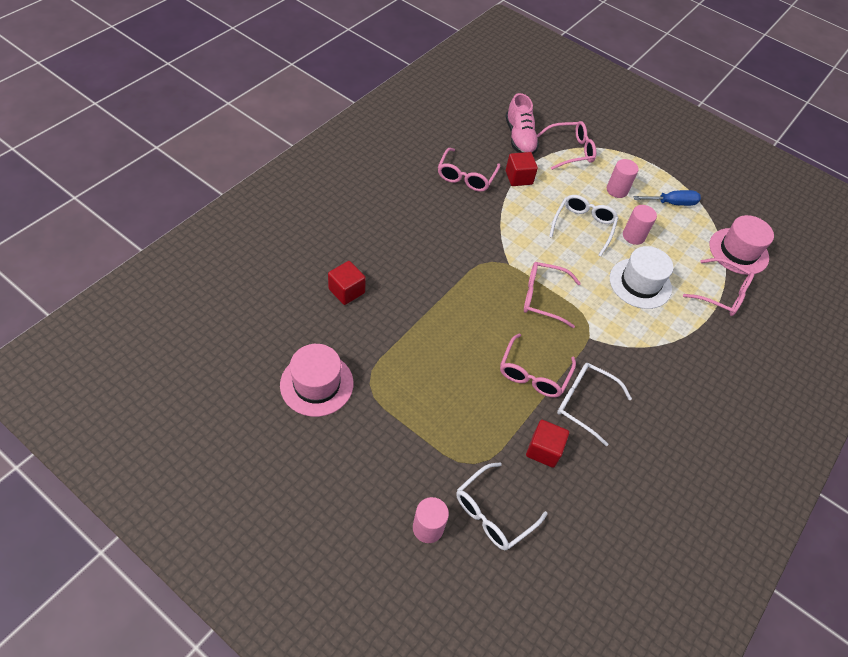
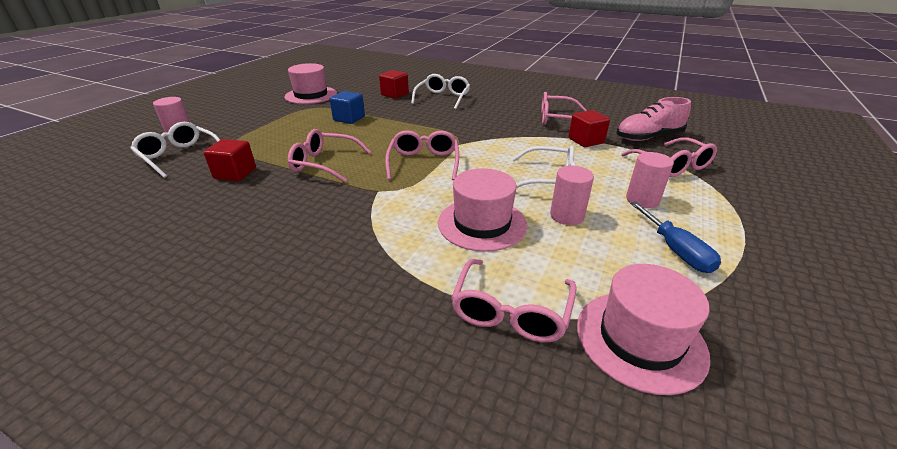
camera: 85 degrees right, 20 degrees down
(419, 346) = (349, 118): none -> blue cube
(584, 403) = (288, 192): white glasses -> white glasses (443, 98)
(640, 283) = (482, 223): white hat -> pink hat

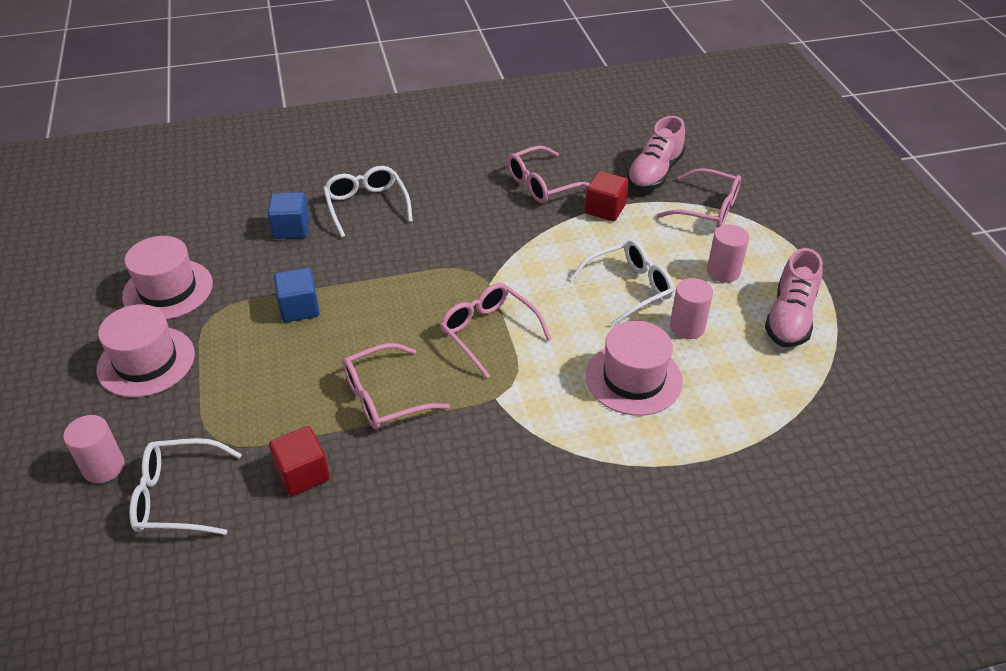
camera: 40 degrees left, 10 degrees up
(394, 94) = (291, 229): red cube -> blue cube
(511, 311) = (743, 448): pink glasses -> none
(640, 339) = (832, 414): pink hat -> pink hat (146, 361)
(676, 250) = (790, 317): blue screwdriver -> pink shoe

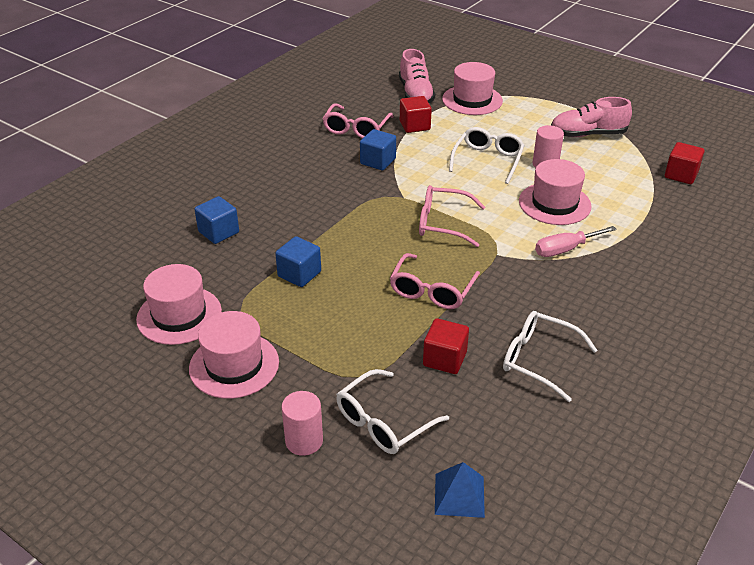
camera: 40 degrees left, 5 degrees down
(140, 612) = (459, 495): none -> blue pyramid
(366, 206) = (254, 193): white glasses -> white glasses (538, 359)
(516, 230) = (378, 161): none -> blue cube
(572, 437) = (565, 249): none -> pink screwdriver
(707, 209) = (472, 100): pink glasses -> pink hat
(723, 272) = (525, 128): pink cylinder -> none
(790, 317) = (588, 134): pink shoe -> pink shoe turned 105 degrees clockwise
(840, 432) = (681, 175): none -> red cube

